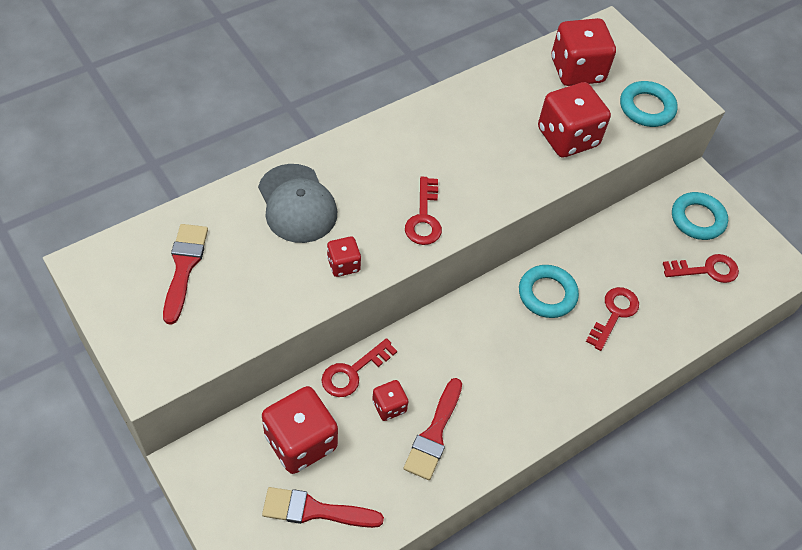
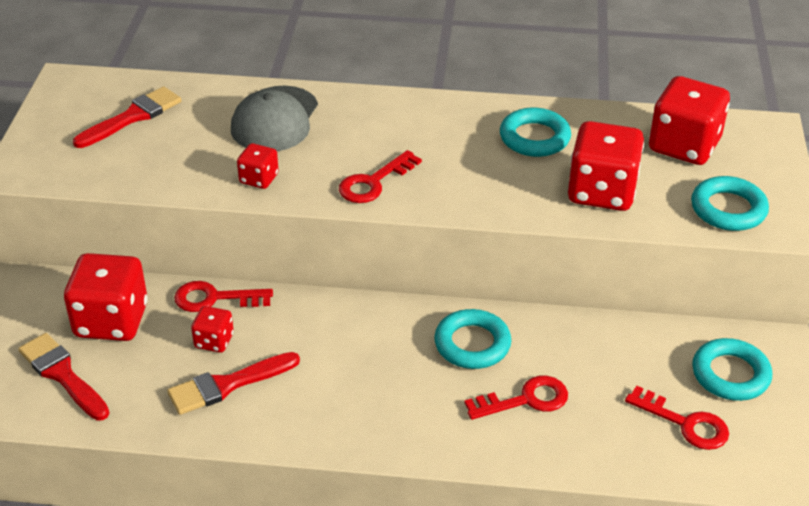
camera: 45 degrees right, 15 degrees down
(485, 116) = (534, 138): none -> turquoise ring

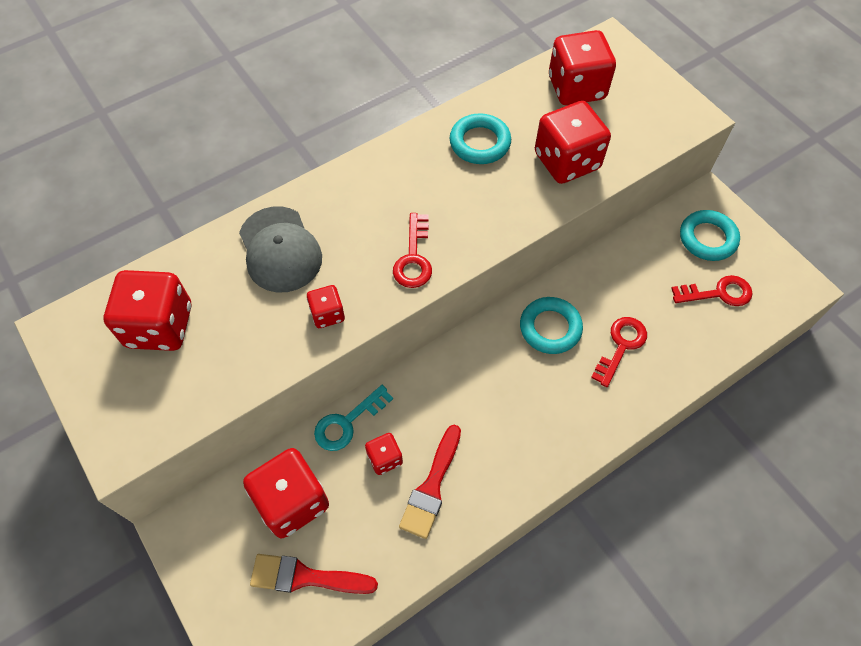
camera: 40 degrees left, 20 degrees up
(132, 117) = (160, 326): red brush -> red dice
(214, 298) = (347, 422): red key -> turquoise key
(728, 209) = (651, 124): turquoise ring -> none

